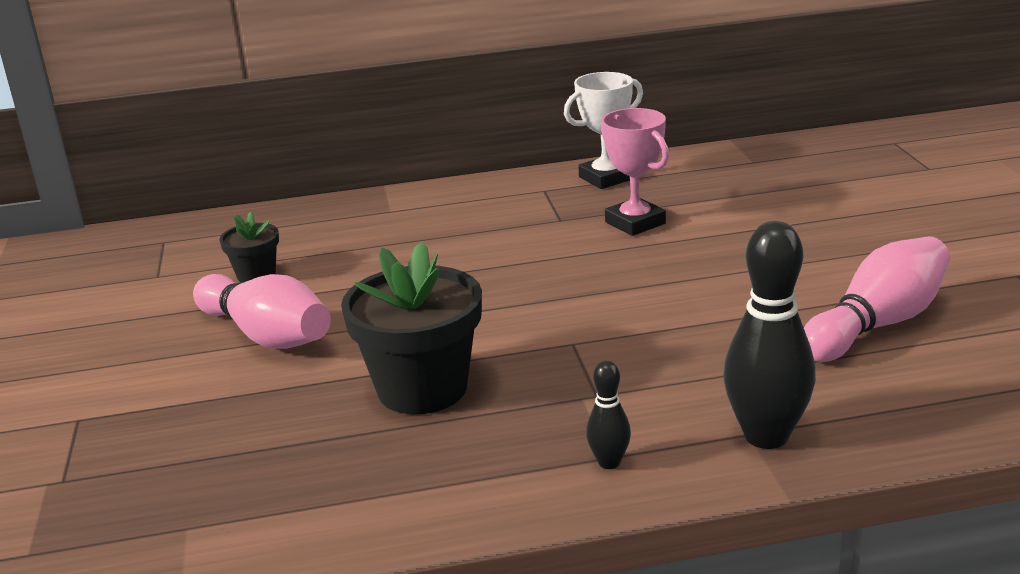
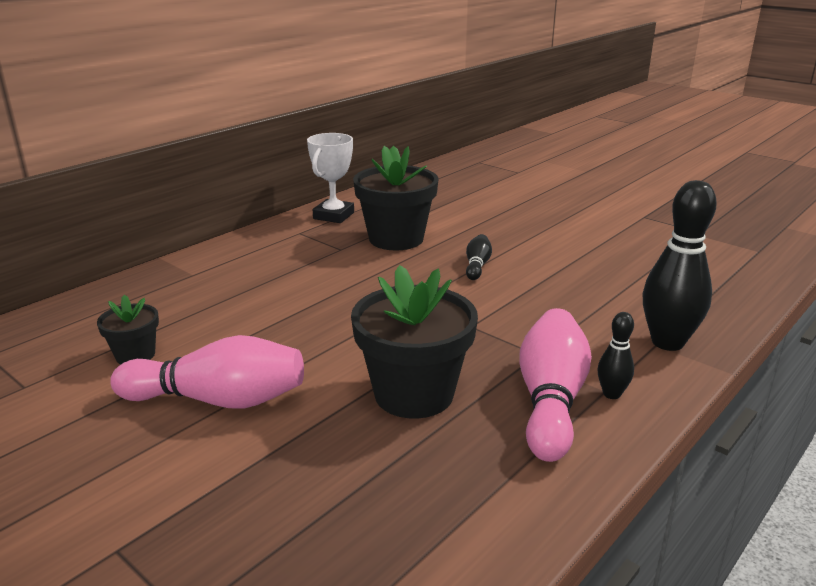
camera: 40 degrees left, 0 degrees up
(635, 223) = (396, 239): pink trophy -> black flower pot
(680, 279) = (477, 266): none -> black bowling pin
(877, 324) = (622, 260): pink bowling pin -> pink bowling pin (550, 401)

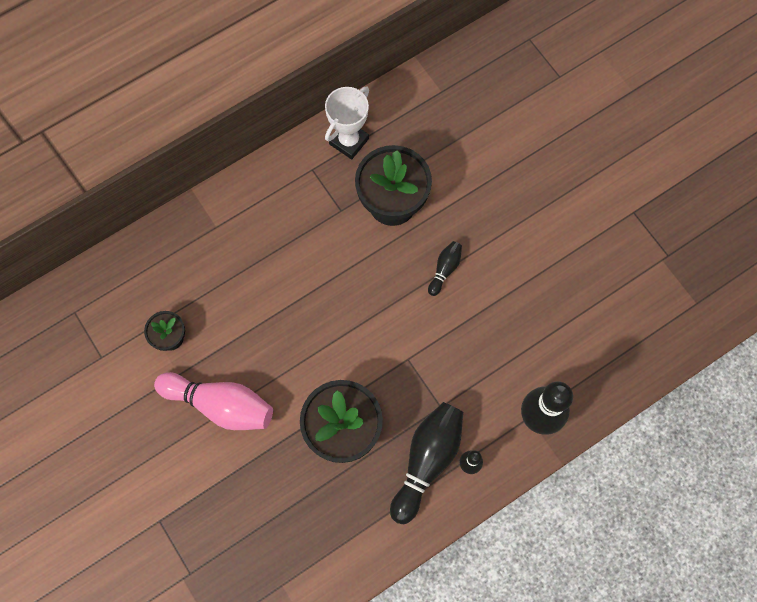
camera: 15 degrees right, 45 degrees up
(550, 401) = (427, 461): pink bowling pin -> black bowling pin

